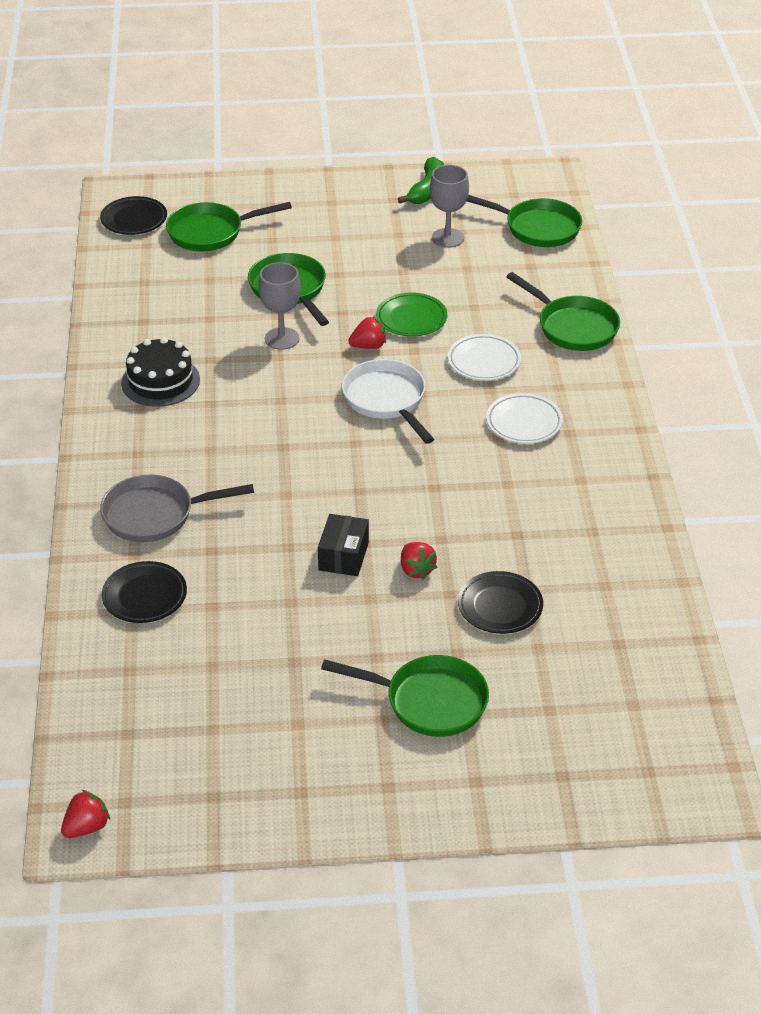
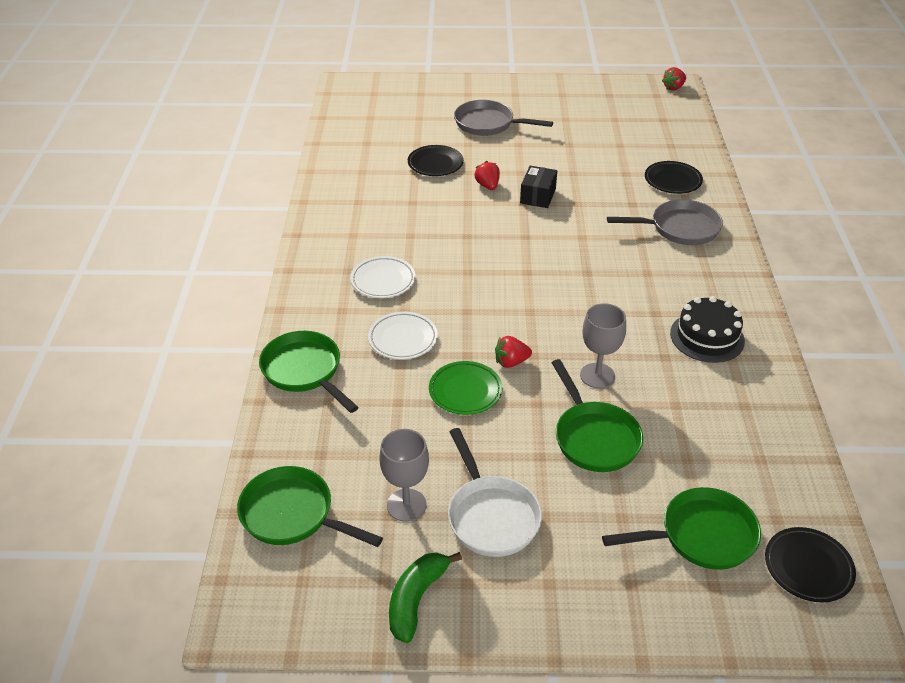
camera: 175 degrees left, 0 degrees up
(386, 400) = (498, 307): white pan -> white pan (491, 516)
(429, 701) = (488, 124): green pan -> grey pan

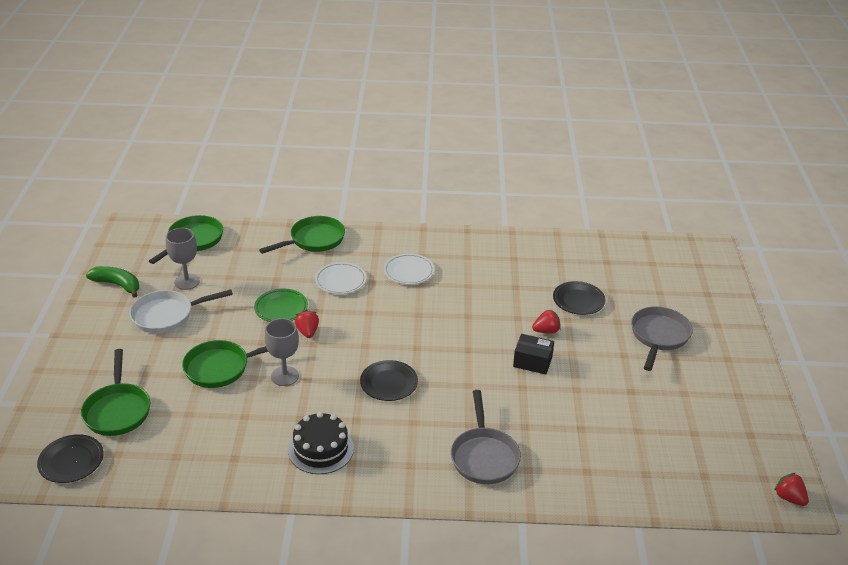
camera: 90 degrees right, 5 degrees down
(672, 181) = (572, 464): black plate -> black plate (389, 383)

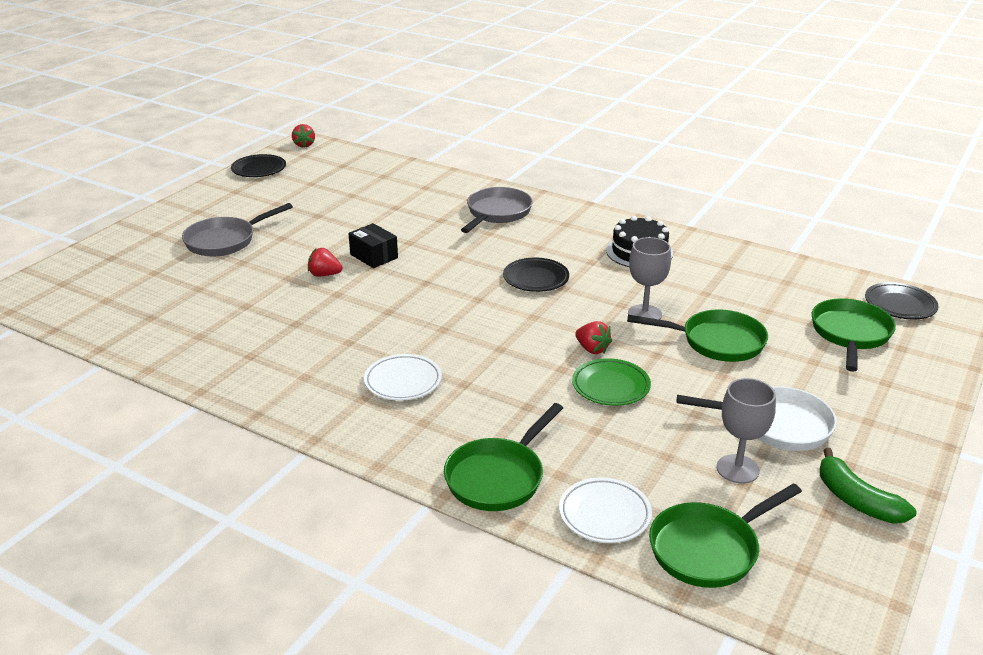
camera: 150 degrees left, 5 degrees down
(307, 332) = (592, 349): red strawberry -> red strawberry turned 60 degrees counterclockwise
(314, 240) = (498, 477): green pan -> green pan turned 45 degrees counterclockwise
(340, 281) = (505, 398): white plate -> white plate (604, 514)
(578, 301) = (249, 290): black plate -> black plate (259, 169)

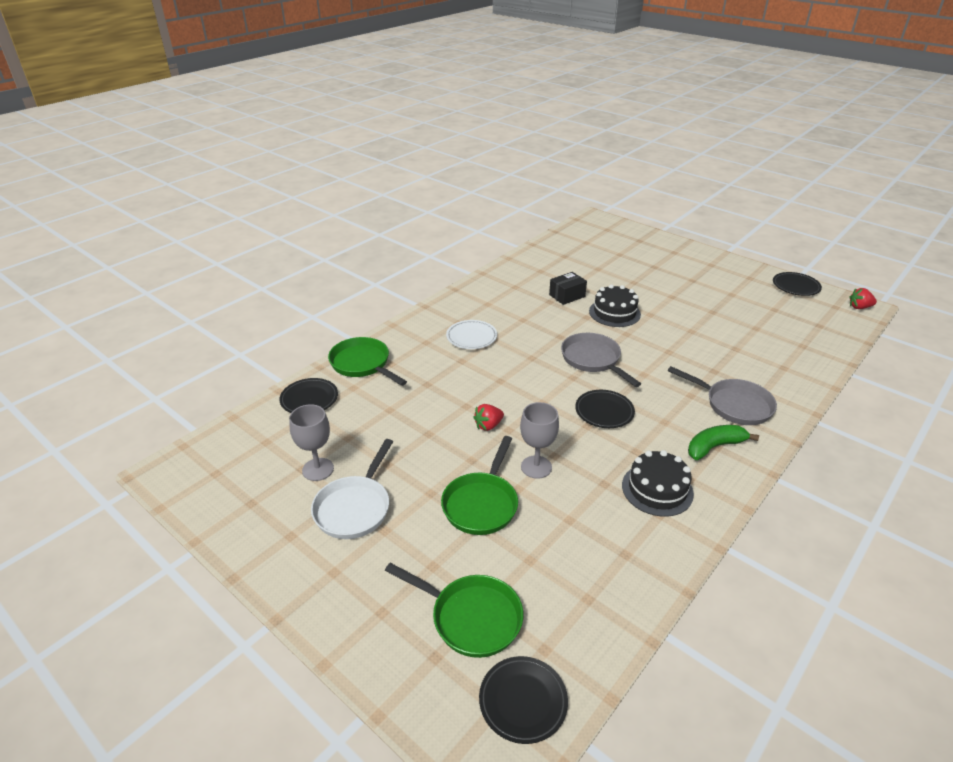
camera: 100 degrees right, 5 degrees up
(225, 241) = (665, 275): grey pan -> grey pan (593, 360)
(324, 275) = (614, 313): red strawberry -> black cake
(374, 256) = (643, 334): black box -> black box (567, 296)
(604, 514) = (309, 399): white plate -> black plate
(610, 386) = (436, 426): green plate -> none
(708, 549) = (257, 435): green pan -> none
(856, 500) = (253, 525): green banana -> green banana (714, 447)

